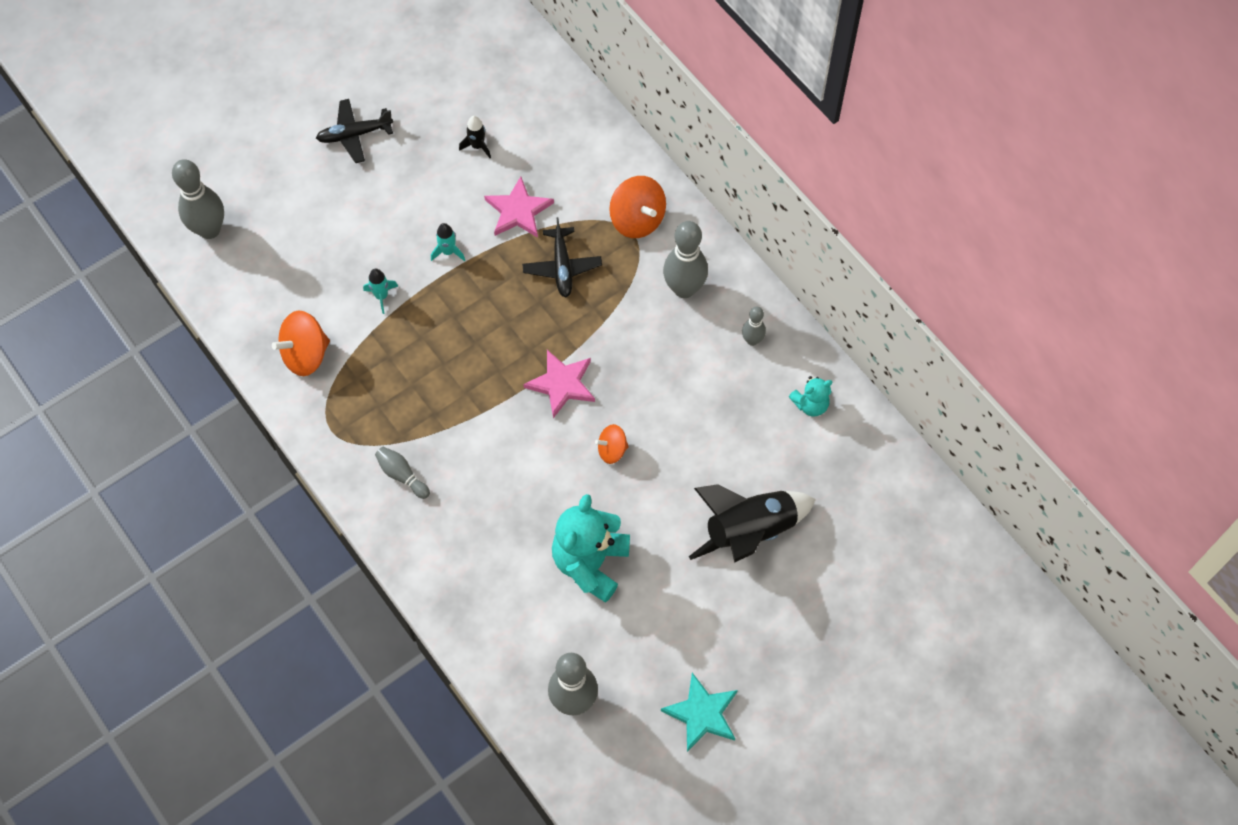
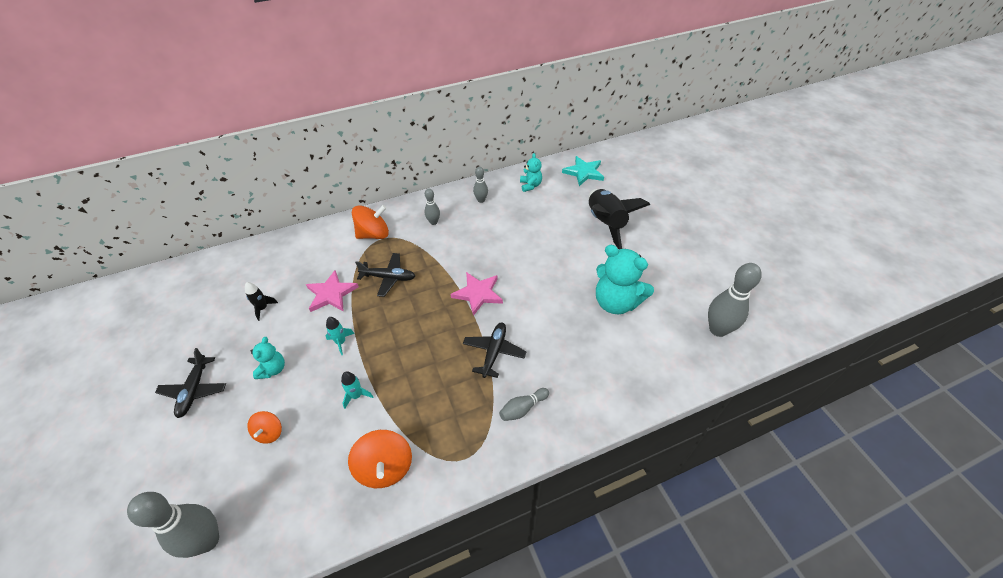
camera: 75 degrees left, 15 degrees down
(396, 197) = (273, 369): none -> turquoise teddy bear
(473, 426) = (494, 352): none -> black plane
(612, 450) = (535, 276): orange spinning top -> orange spinning top (269, 432)
(684, 288) = (433, 222): grey bowling pin -> grey bowling pin, size x0.53
(702, 713) = (725, 266): turquoise star -> turquoise star (584, 172)

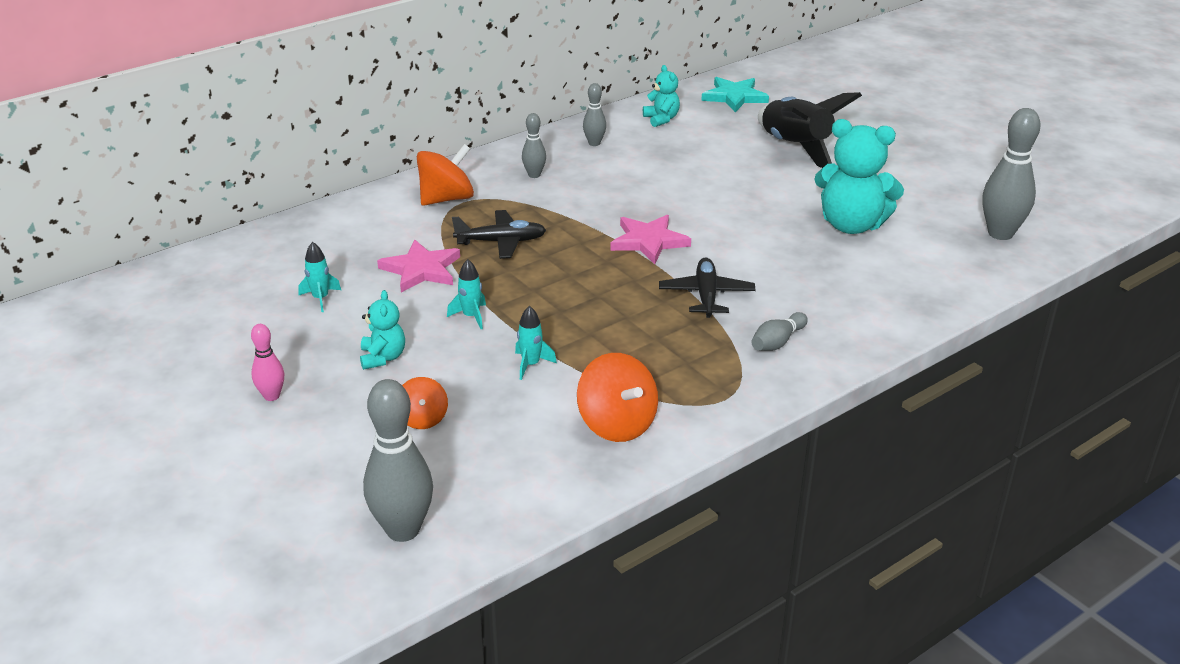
camera: 15 degrees left, 15 degrees down
(194, 390) = (271, 396): black plane -> pink bowling pin
(263, 308) = (320, 298): black rocket -> turquoise rocket

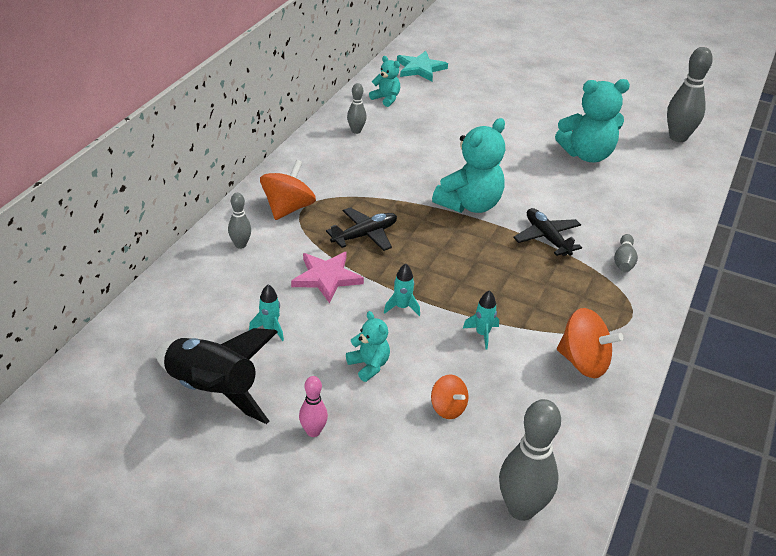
camera: 30 degrees left, 5 degrees up
(534, 175) = (336, 170): grey bowling pin -> grey bowling pin (240, 245)
(649, 241) = (469, 204): pink star -> turquoise teddy bear
(795, 148) = (498, 102): black rocket -> black rocket (212, 391)

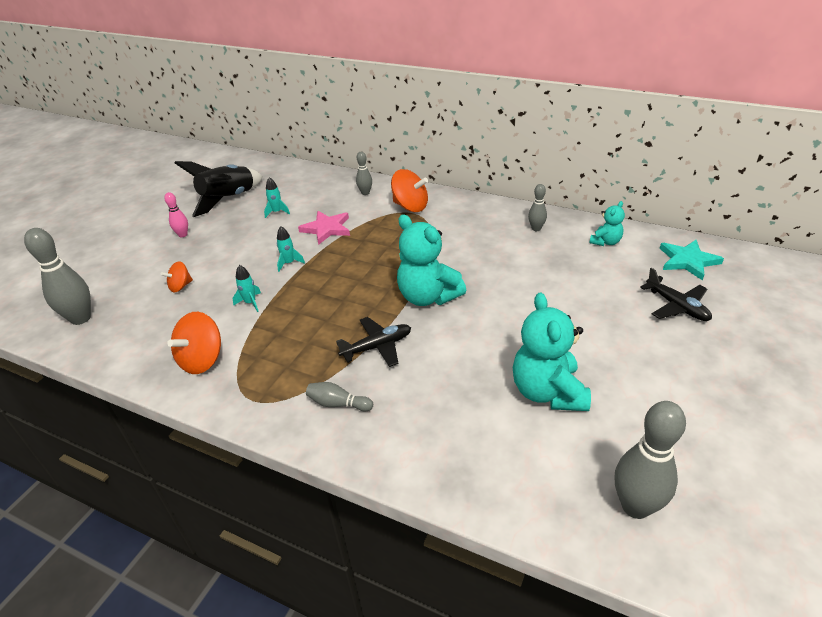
camera: 95 degrees right, 0 degrees up
(365, 235) = (378, 242): black plane -> black plane (677, 306)
(369, 365) = (232, 251): turquoise teddy bear -> none

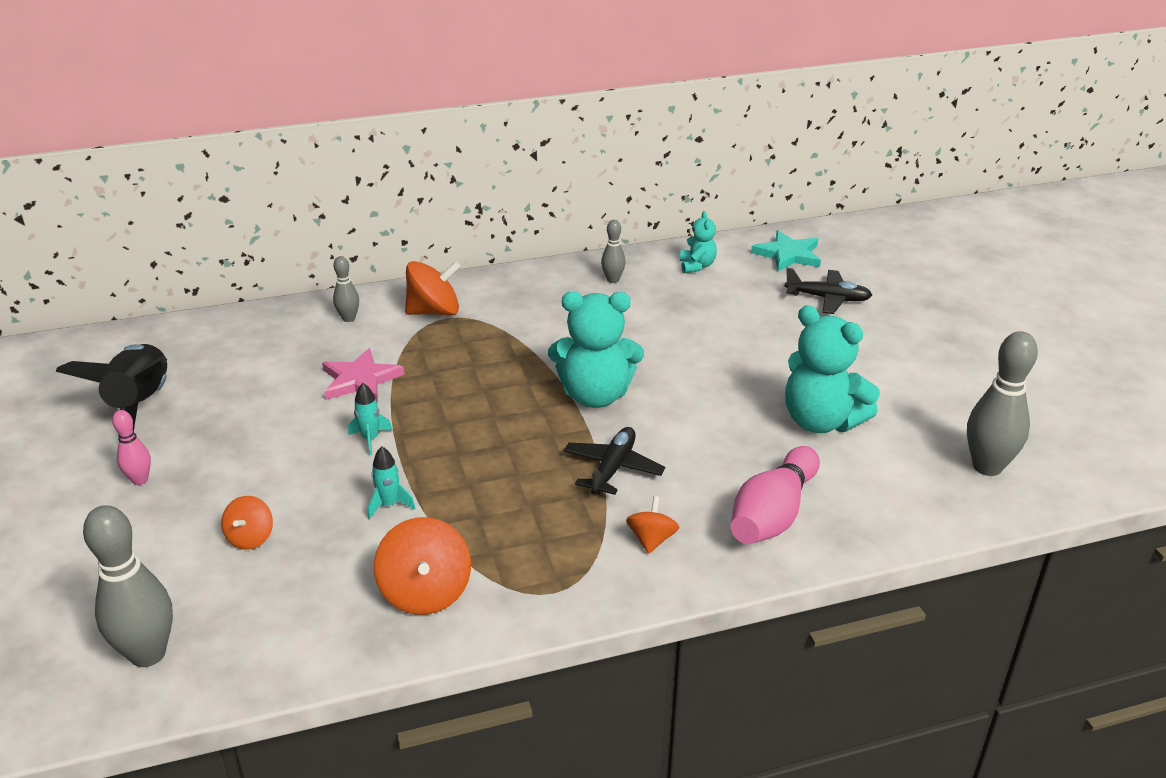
camera: 45 degrees left, 5 degrees down
(277, 212) = (252, 390): turquoise rocket -> none
(338, 404) = (651, 540): grey bowling pin -> orange spinning top
(427, 435) = (772, 514): none -> pink bowling pin

